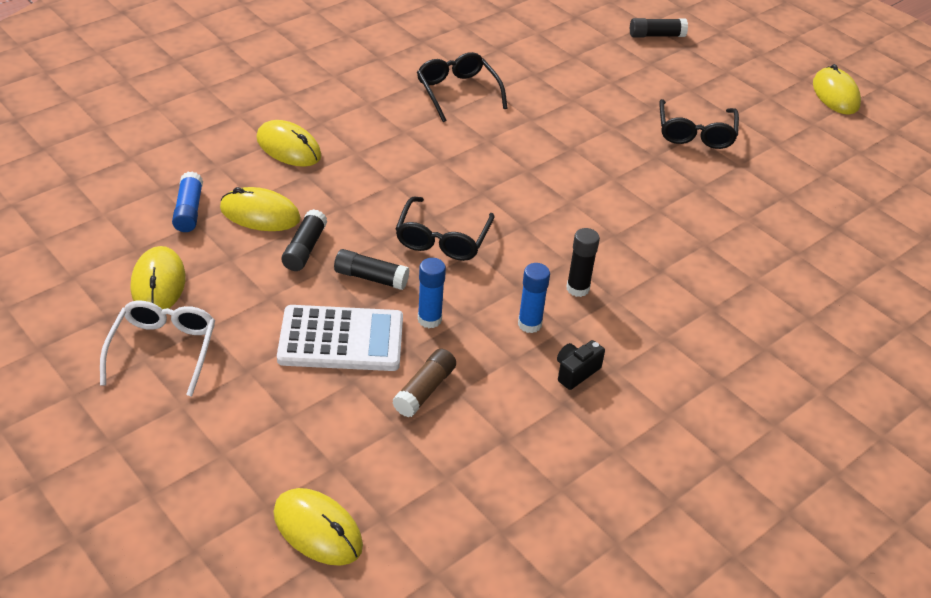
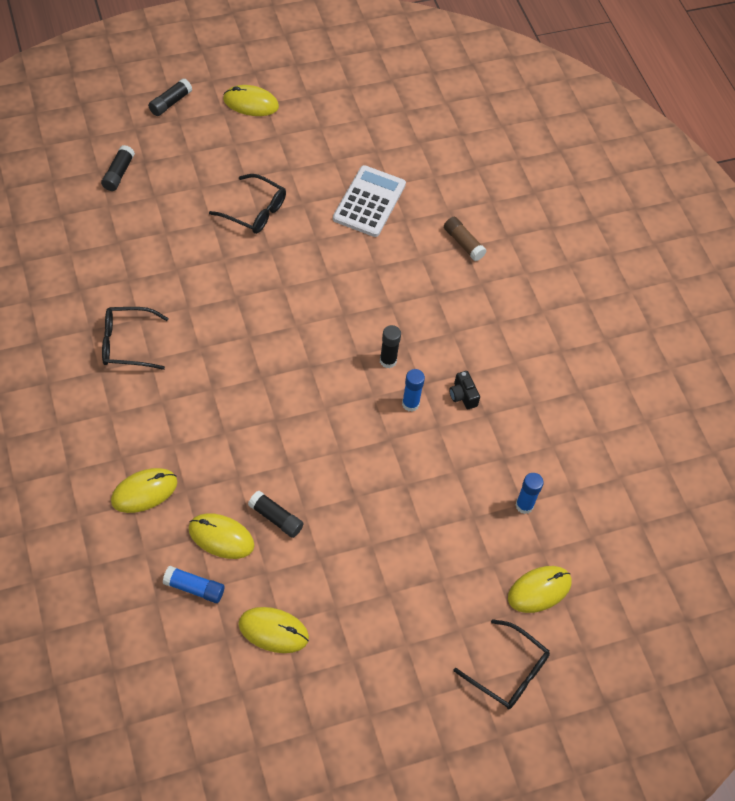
camera: 70 degrees left, 15 degrees up
(163, 350) = (347, 644): white glasses -> none
(260, 214) = (221, 537): yellow mouse -> yellow mouse turned 75 degrees clockwise
(341, 339) = (381, 524): white calculator -> white calculator (369, 202)
(371, 278) = (326, 484): black glue stick -> black glue stick (170, 103)
(424, 390) = (447, 489): brown glue stick -> brown glue stick (463, 243)
(429, 319) = (382, 462): blue glue stick -> blue glue stick (524, 505)
(442, 239) = (303, 423): black glasses -> black glasses (508, 672)

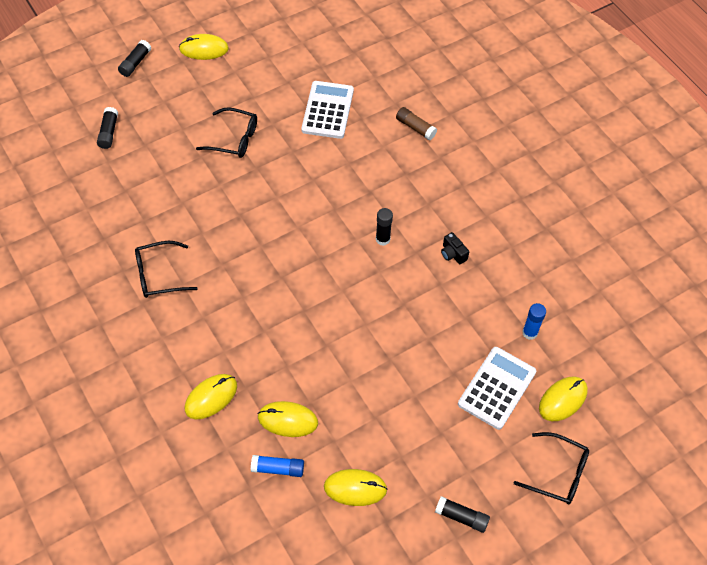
camera: 10 degrees left, 0 degrees up
(276, 518) = (329, 393): black glue stick -> black glue stick (461, 517)
(410, 404) = (412, 270): blue glue stick -> none
(467, 558) = (496, 388): none -> white calculator

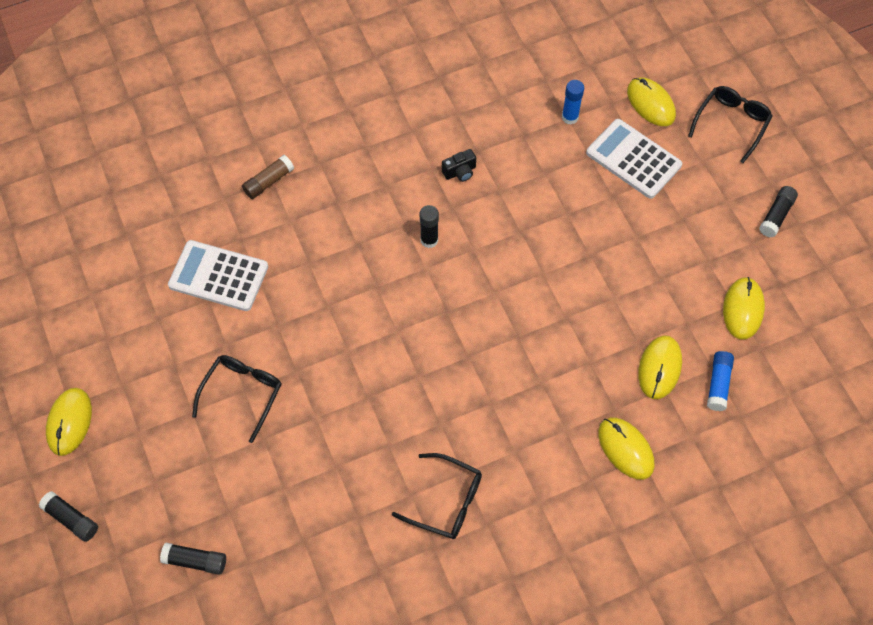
camera: 80 degrees left, 5 degrees up
(158, 275) = (447, 501): black glasses -> black glasses turned 60 degrees counterclockwise

